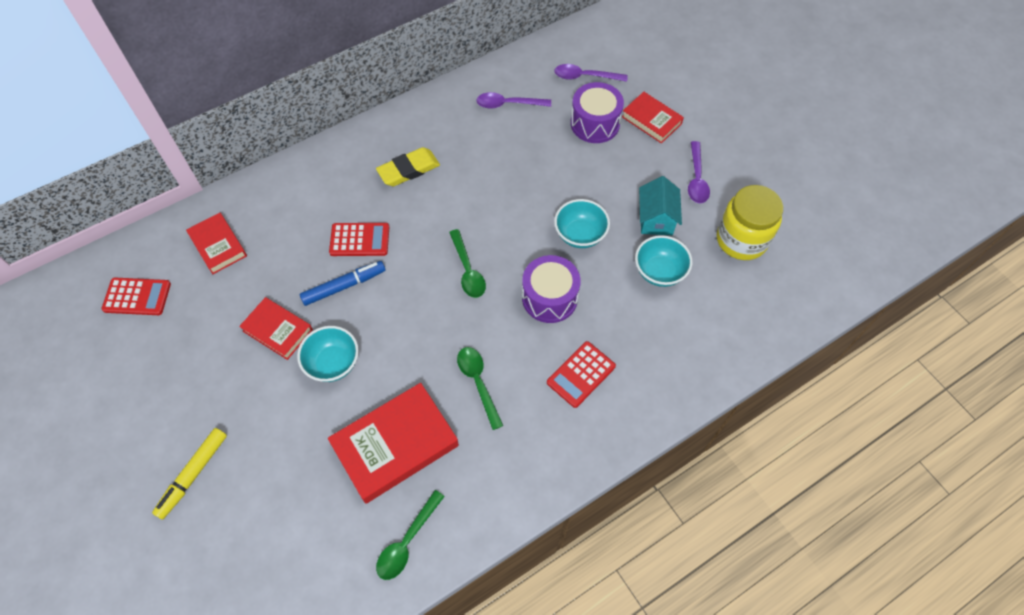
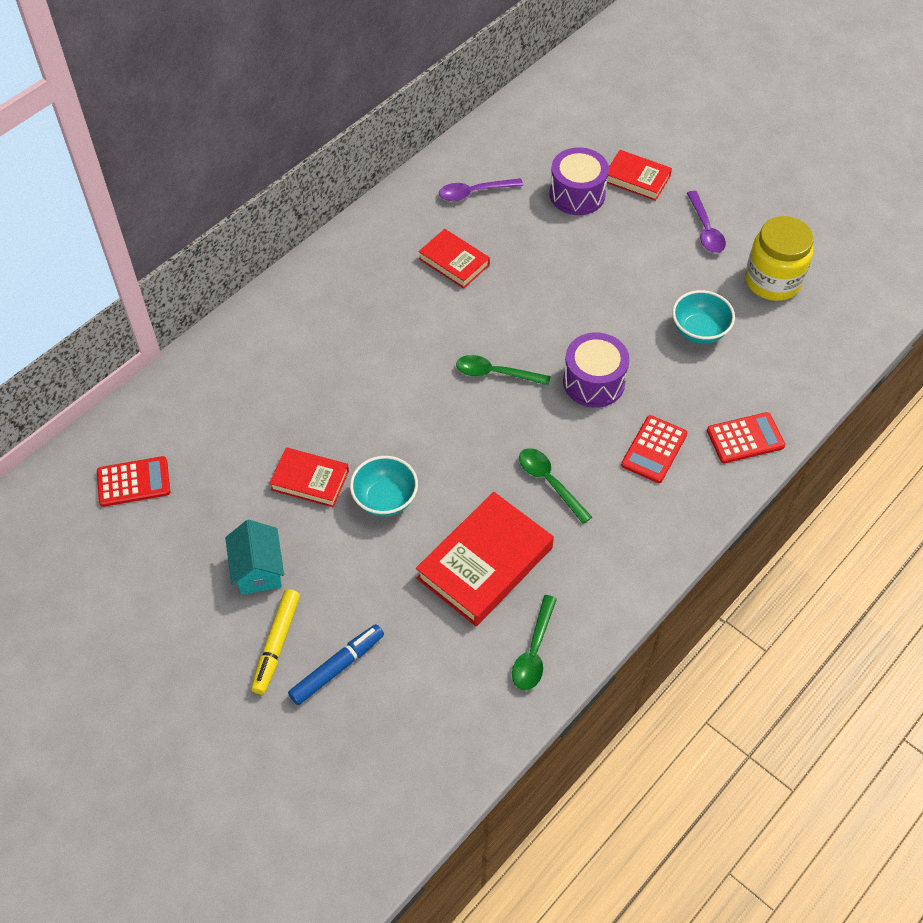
camera: 15 degrees left, 5 degrees down
(218, 246) = (205, 408): red book -> red book (454, 262)
(344, 286) = (365, 419): blue marker -> blue marker (337, 667)
(359, 240) = (364, 368): red calculator -> red calculator (745, 438)
(408, 170) = (390, 284): yellow eraser -> none
(468, 270) = (495, 373): green spoon -> green spoon turned 135 degrees clockwise
(580, 235) = (602, 312): turquoise bowl -> none
(585, 76) = (548, 147): purple spoon -> none
(656, 219) = (677, 279): turquoise house -> turquoise house (258, 570)

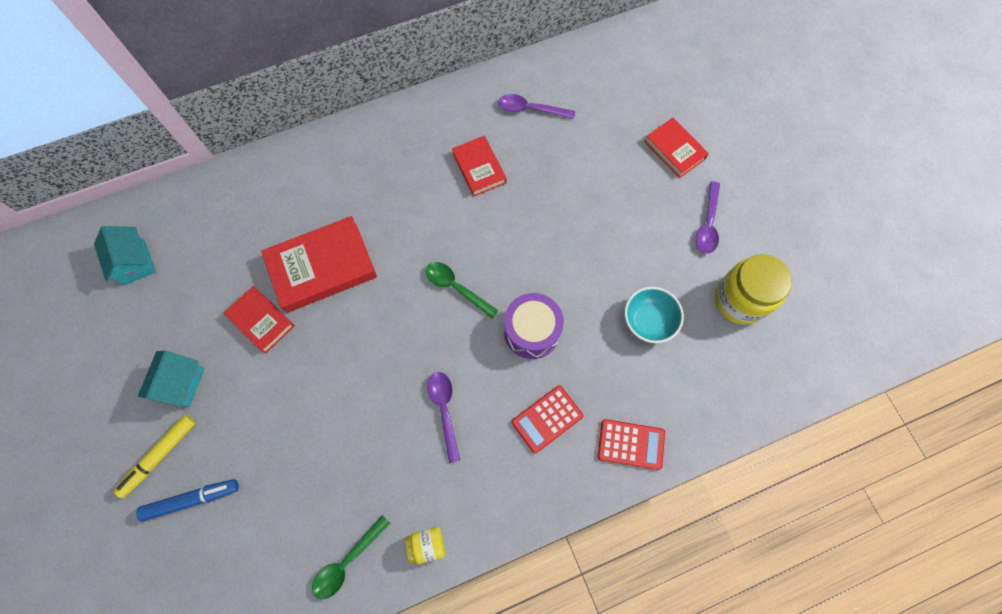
camera: 25 degrees right, 15 degrees up
(133, 482) = (134, 263): red calculator -> turquoise house
(385, 499) = (308, 364): turquoise bowl -> none
(485, 563) = (353, 460): red book -> red book (322, 267)
(549, 482) = (444, 410): green spoon -> purple spoon
(577, 194) = (615, 145): purple drum -> none
(603, 603) = (427, 544): none -> yellow jar

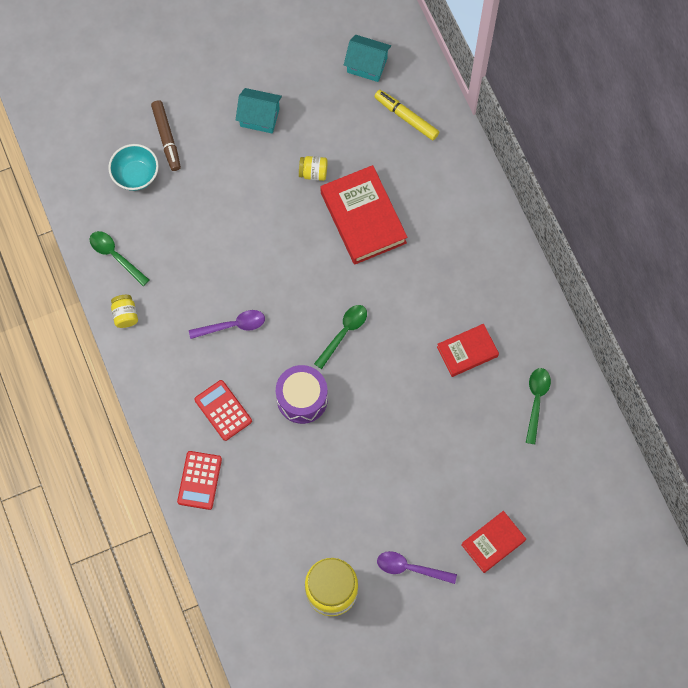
camera: 90 degrees right, 0 degrees up
(134, 263) = (367, 65): turquoise house -> turquoise house turned 45 degrees clockwise
(159, 456) = (201, 110): yellow marker -> yellow marker (406, 117)
(192, 499) = (166, 138): blue marker -> brown marker
(261, 321) = (313, 172): red book -> yellow jar
(530, 109) = (536, 401): purple spoon -> green spoon
(648, 321) = (310, 503): turquoise bowl -> turquoise bowl (136, 175)

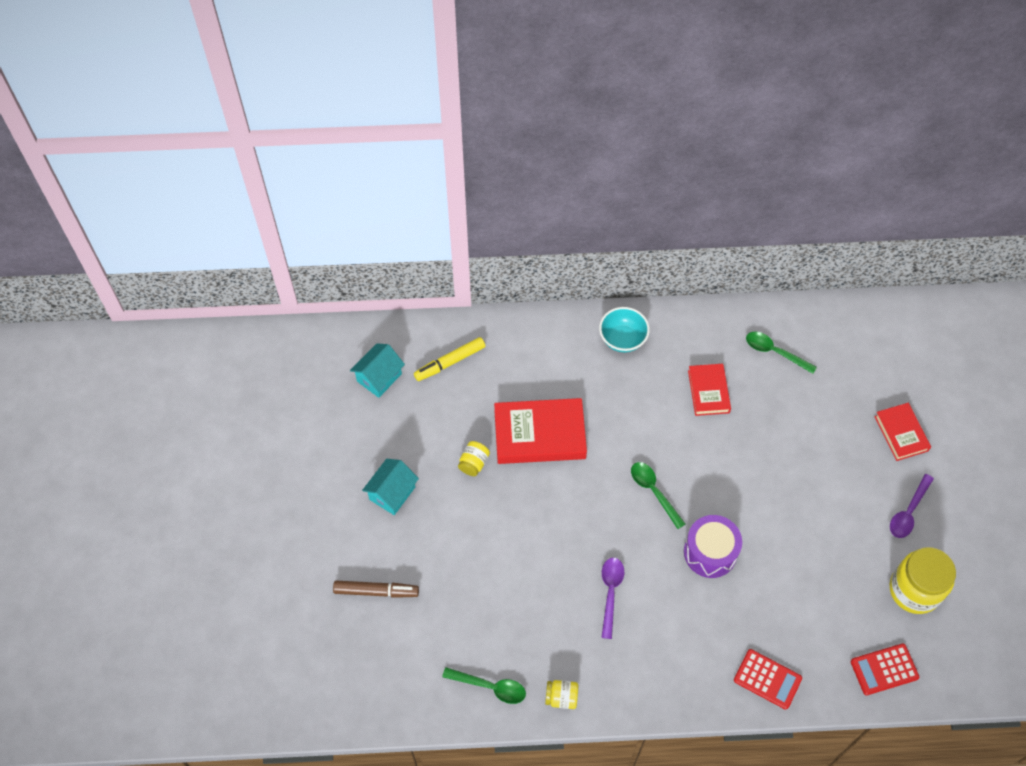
camera: 70 degrees left, 10 degrees down
(115, 256) = (490, 687): green spoon -> green spoon turned 135 degrees counterclockwise
(136, 175) = (406, 636): turquoise bowl -> turquoise bowl (622, 339)
(223, 410) = (699, 632): red calculator -> red calculator (884, 669)

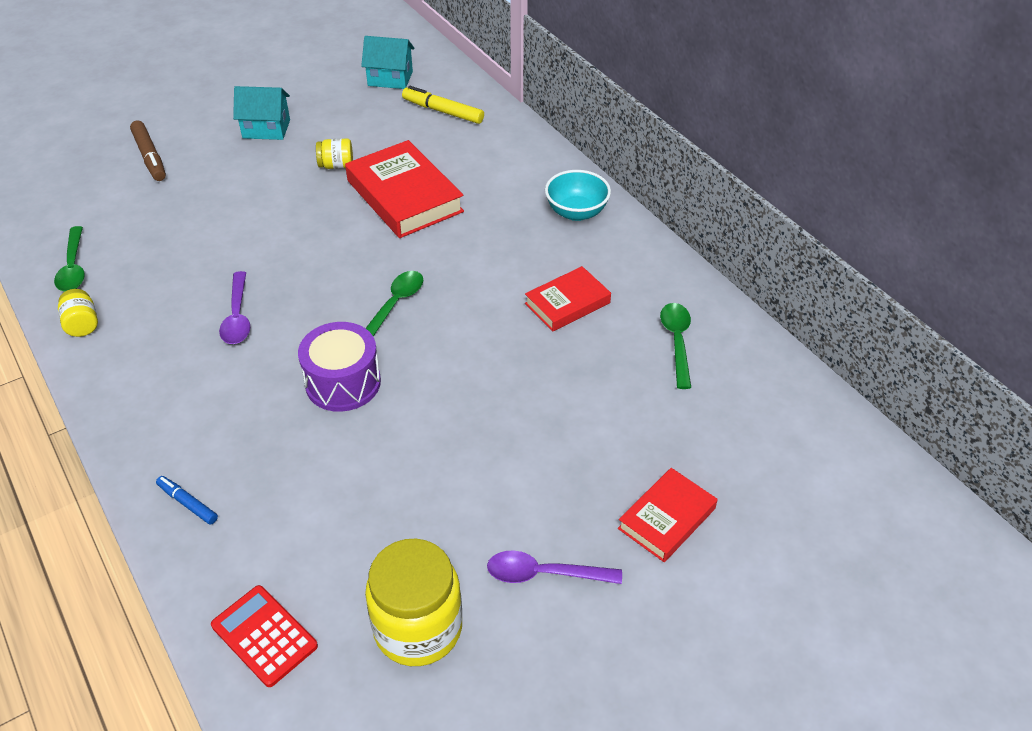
camera: 60 degrees right, 15 degrees down
(610, 593) = (237, 316): purple spoon -> purple spoon turned 105 degrees clockwise
(767, 679) = (187, 503): red calculator -> blue marker

